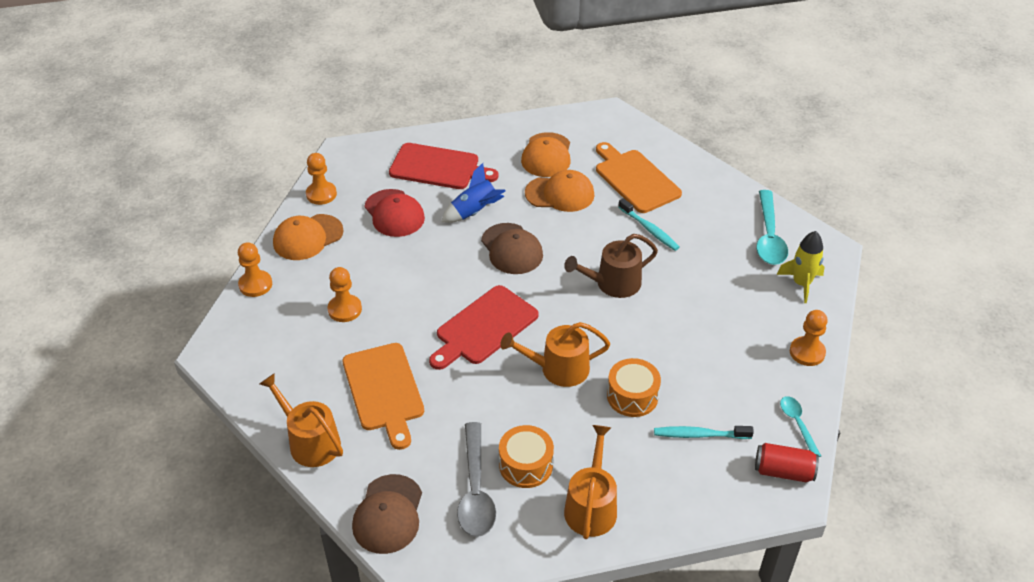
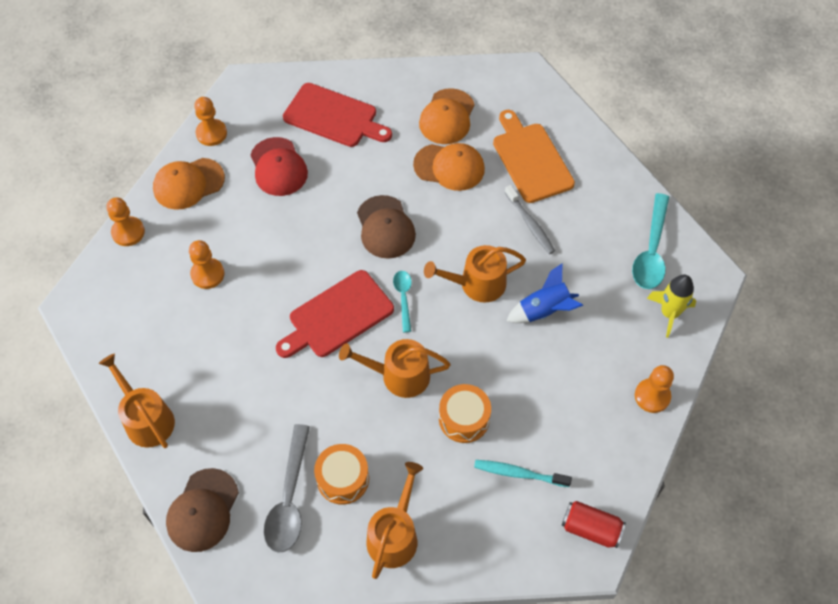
camera: 10 degrees right, 15 degrees up
(384, 390) = (226, 373): orange cutting board -> none
(474, 212) = (358, 177): blue rocket -> blue rocket (544, 311)
(613, 283) = (477, 284): brown watering can -> orange watering can
(649, 229) = (530, 224): turquoise toothbrush -> grey toothbrush
(797, 424) = (619, 477): turquoise spoon -> turquoise spoon (403, 297)

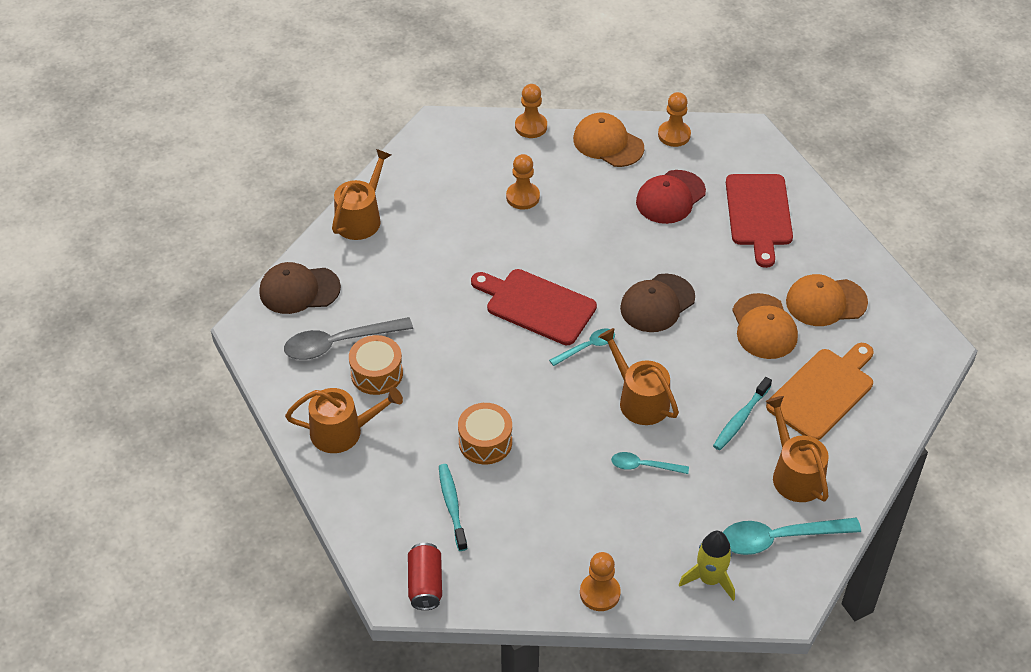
camera: 65 degrees right, 10 degrees down
(399, 375) = (502, 375): orange watering can -> orange watering can (795, 474)
(530, 224) = (740, 419): grey toothbrush -> turquoise toothbrush
(544, 311) = (643, 466): blue rocket -> turquoise spoon

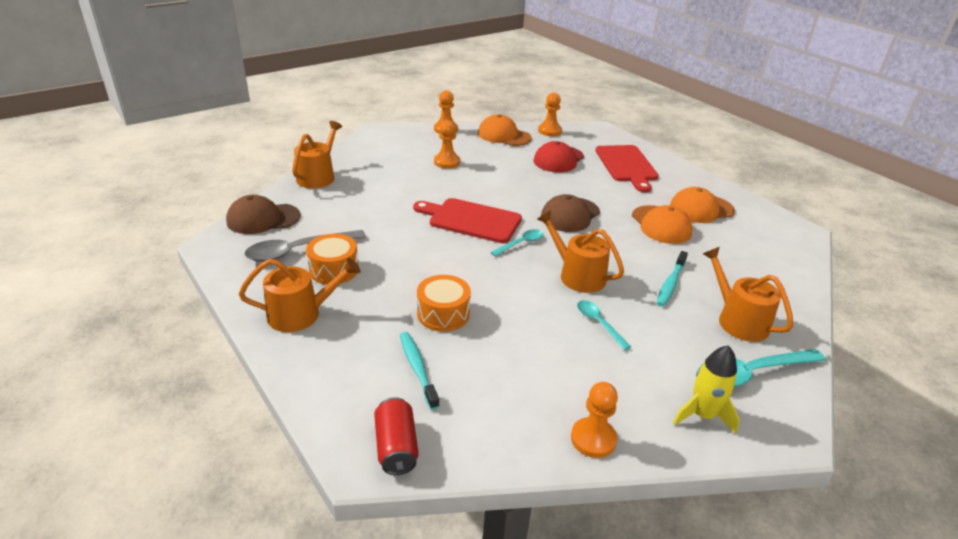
camera: 10 degrees left, 15 degrees down
(643, 466) = (598, 323): turquoise spoon -> turquoise spoon turned 60 degrees clockwise
(823, 392) = (730, 262): orange cutting board -> none

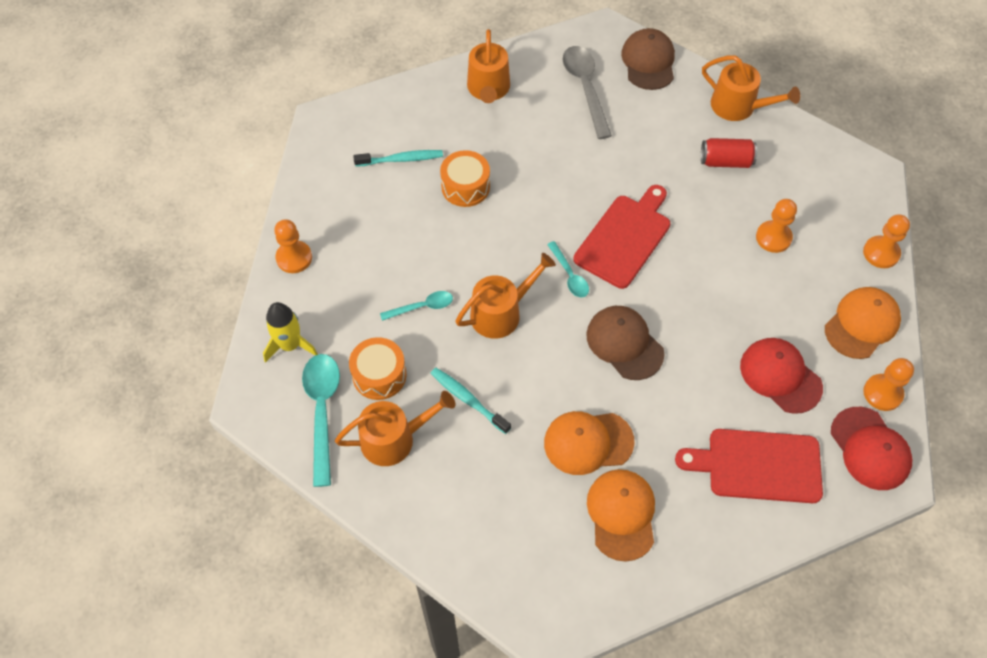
camera: 105 degrees right, 25 degrees up
(334, 270) = (549, 113): orange drum -> orange drum (379, 375)
(396, 447) = (328, 138): red can -> red can (725, 161)
(589, 135) = (870, 448): none -> red cap

